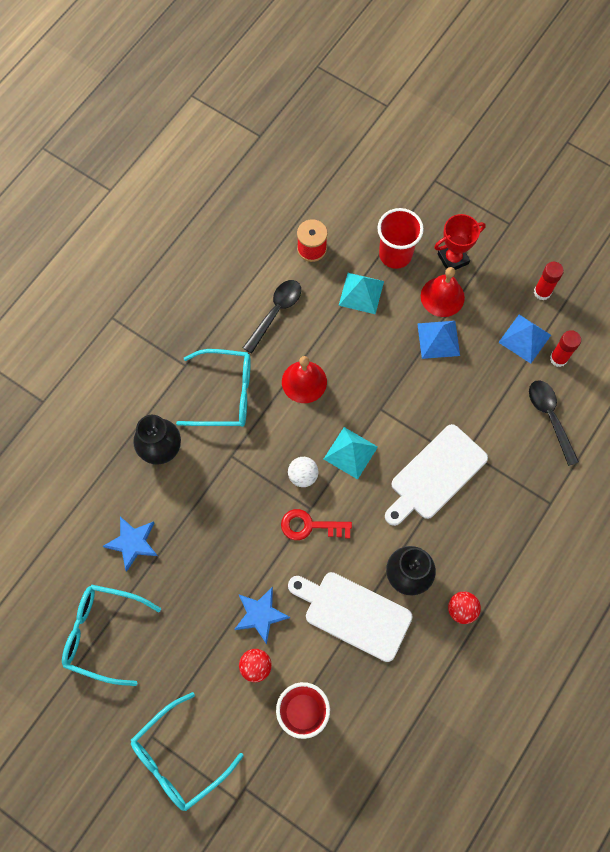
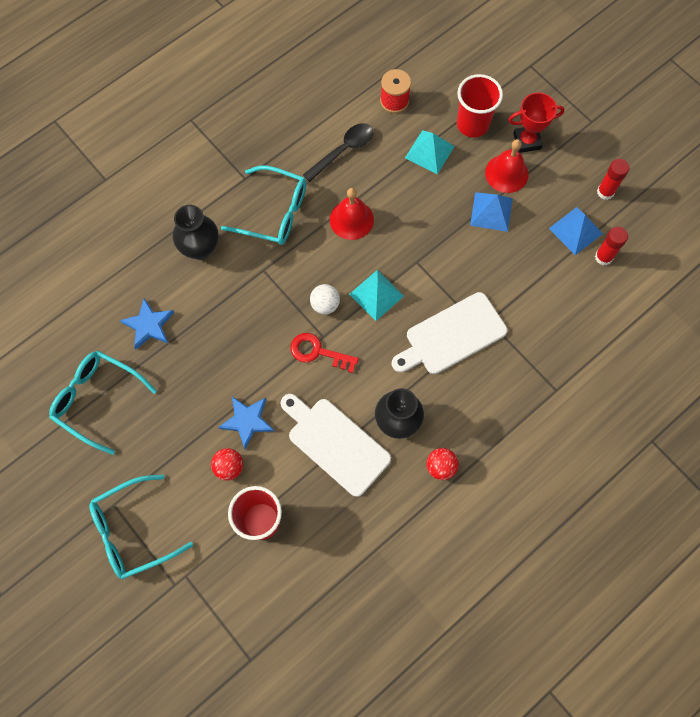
camera: 15 degrees right, 0 degrees up
(550, 417) = (579, 310): black spoon -> none

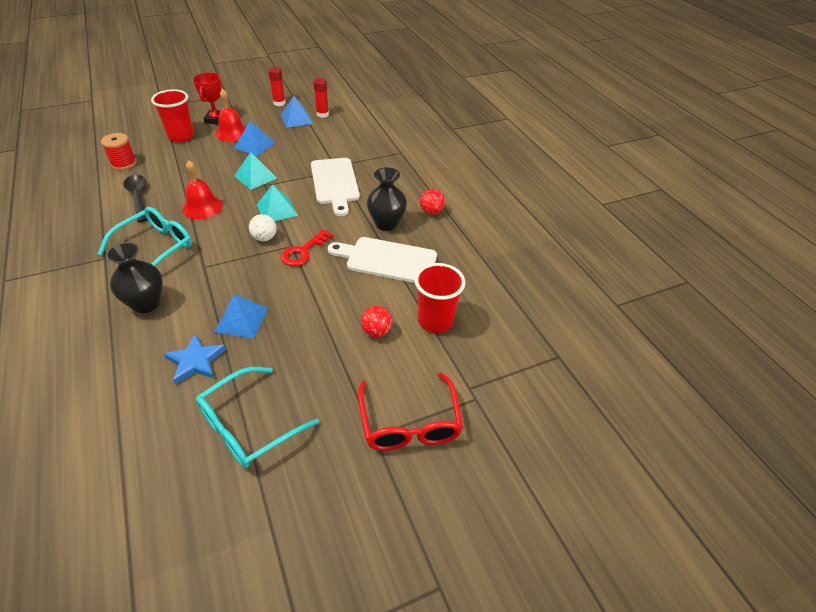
camera: 75 degrees left, 25 degrees down
(133, 531) = (409, 423): turquoise glasses -> red glasses
(206, 339) = (241, 320): none -> blue pyramid
(247, 421) = (339, 309): blue star -> none
(335, 443) = (387, 260): white cutting board -> white cutting board turned 45 degrees clockwise
(429, 152) = (183, 158): turquoise pyramid -> turquoise pyramid (255, 177)

